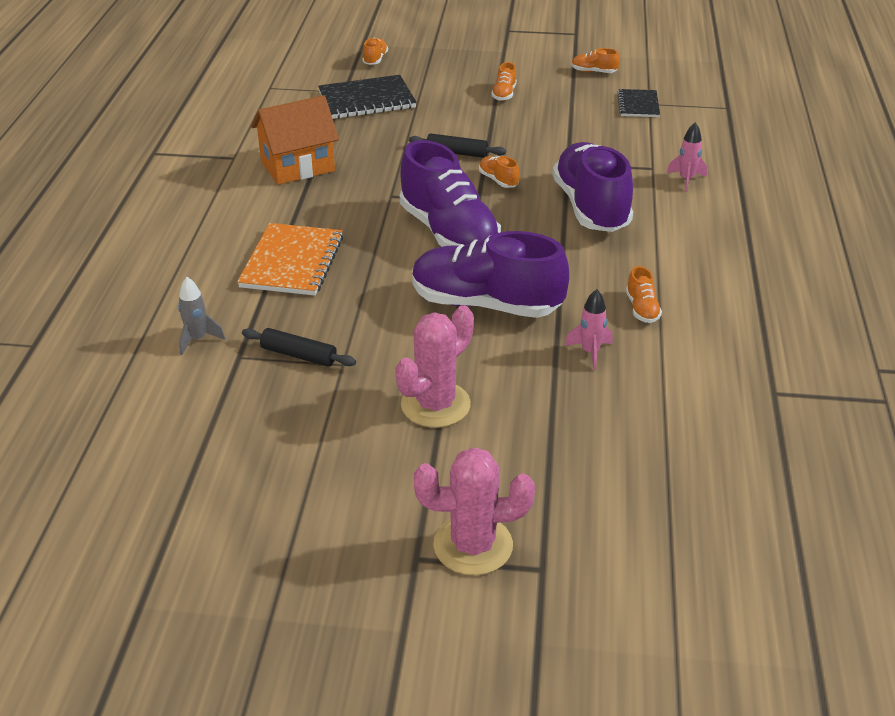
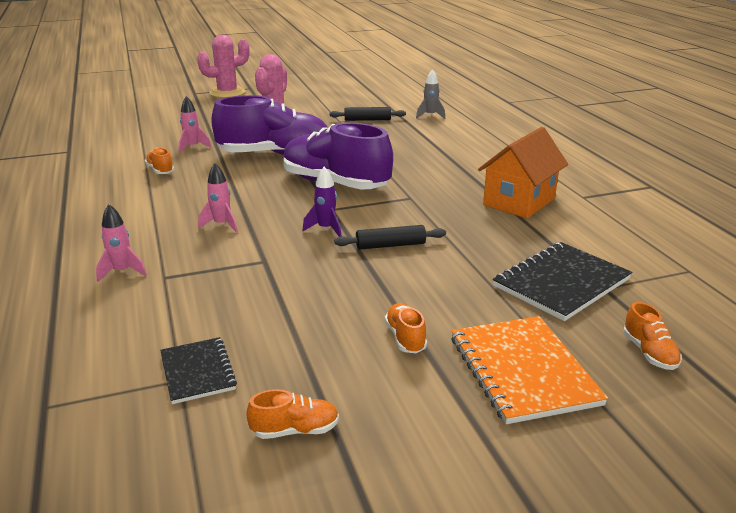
camera: 155 degrees right, 10 degrees down
(292, 262) = (428, 149): orange notebook -> orange notebook (523, 370)
(498, 180) = (326, 229): orange shoe -> purple rocket
(591, 207) = (222, 225): purple shoe -> pink rocket

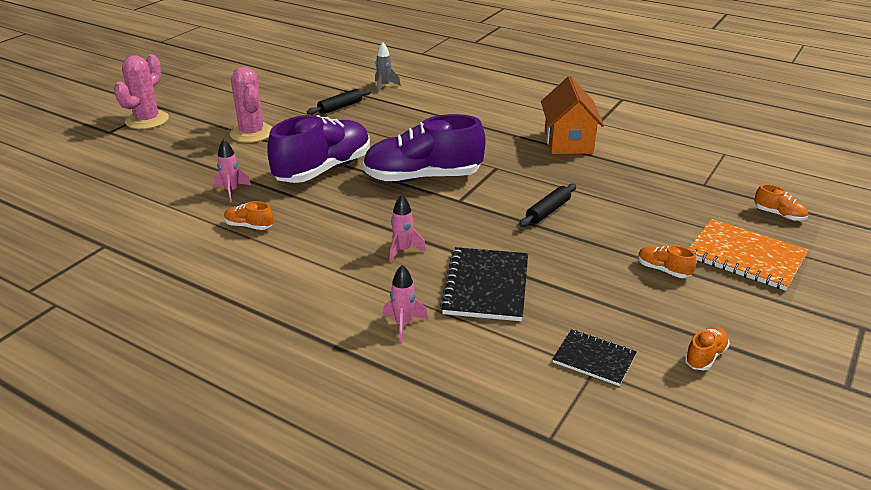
camera: 40 degrees left, 5 degrees up
(326, 229) = (484, 218): purple rocket -> none
(561, 283) = (680, 192): black notebook -> black notebook (486, 286)

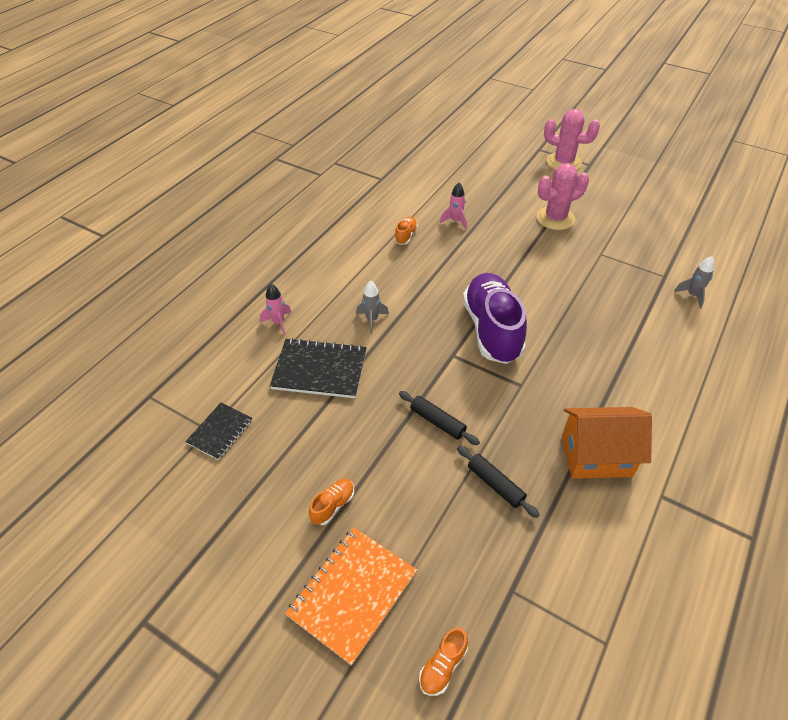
camera: 90 degrees right, 15 degrees up
(323, 170) = (497, 266): purple shoe -> none
(340, 107) = (626, 266): black rolling pin -> black rolling pin (495, 484)
(403, 250) = (372, 320): pink rocket -> grey rocket
(705, 356) = (206, 512): orange shoe -> none

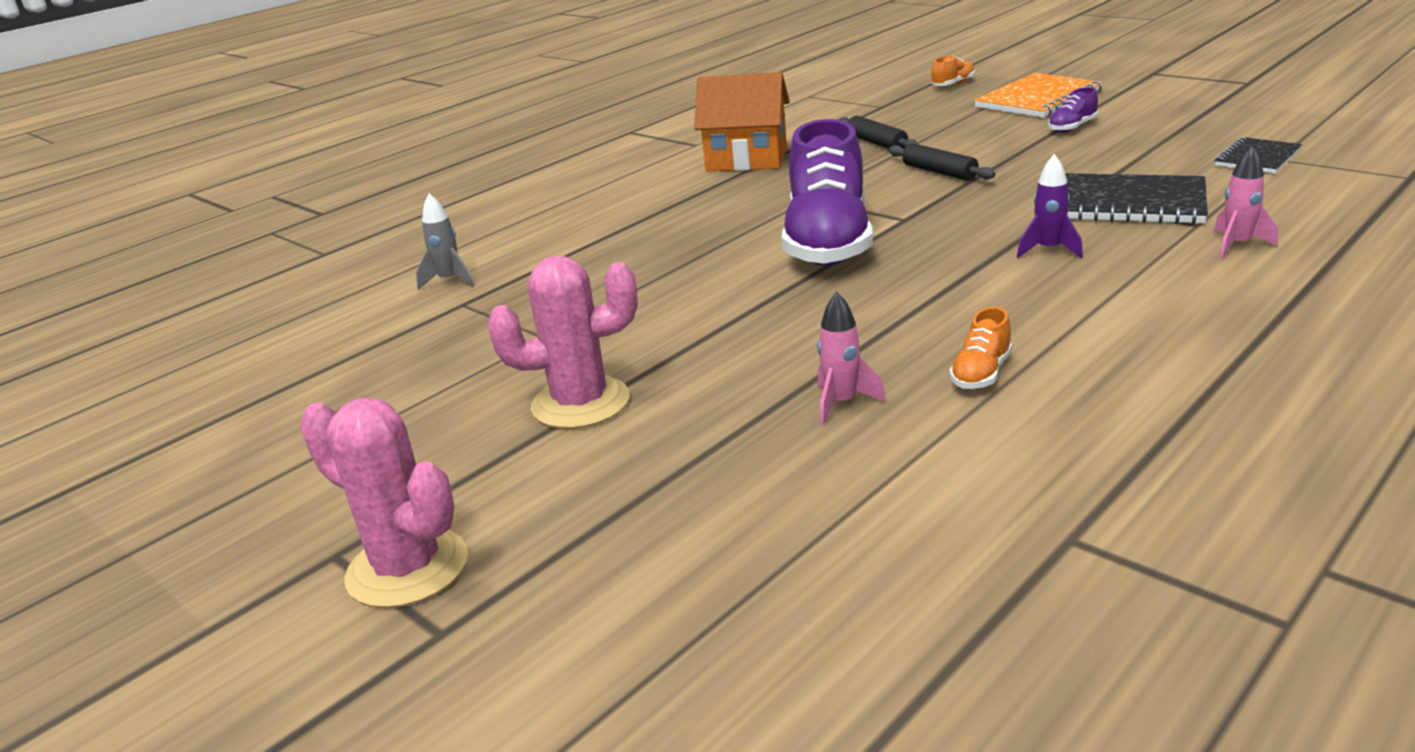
camera: 165 degrees left, 20 degrees down
(333, 505) = (1072, 128): orange shoe -> purple shoe
(372, 320) = (1048, 250): grey rocket -> purple rocket

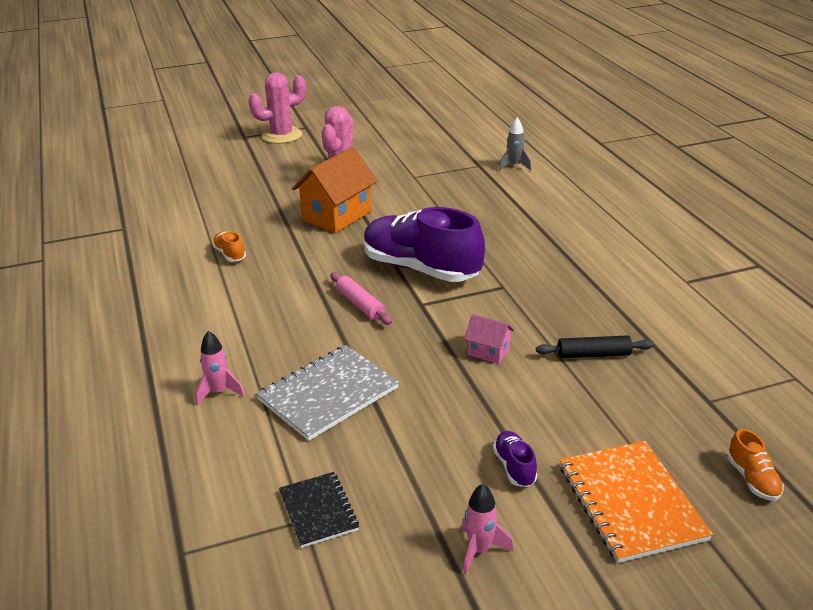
camera: 115 degrees right, 5 degrees up
(746, 160) = (618, 290): orange house -> orange house (337, 216)
(842, 403) = (258, 219): pink rocket -> pink rocket (480, 550)
(939, 172) = (488, 351): black rolling pin -> pink house
(957, 244) = (360, 305): none -> pink rolling pin
(1048, 250) = (309, 328): purple rocket -> none
(1129, 203) = (328, 394): black notebook -> grey notebook

